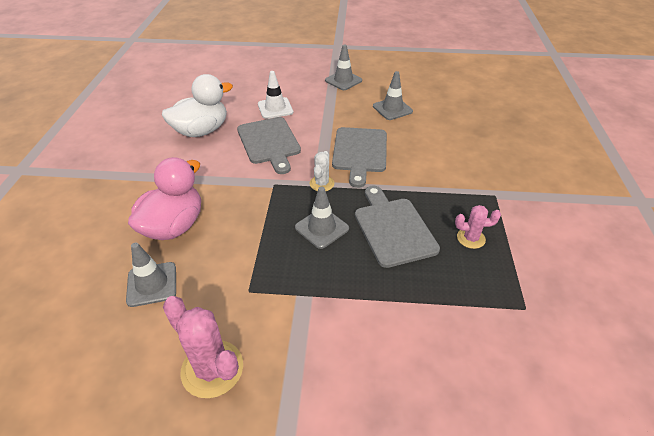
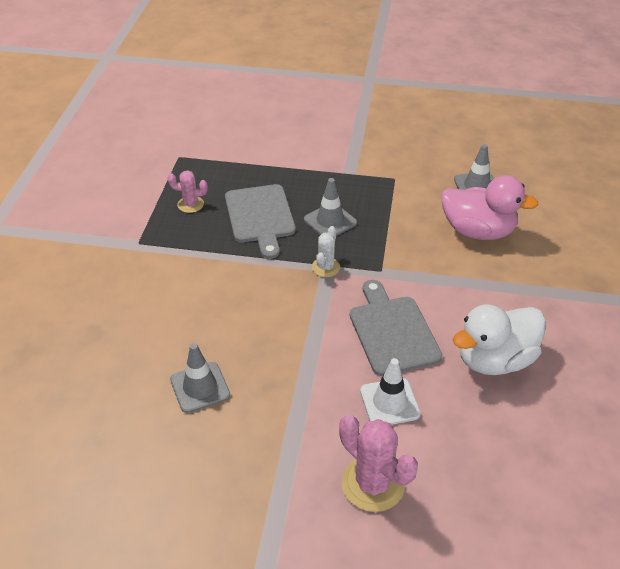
camera: 175 degrees left, 0 degrees up
(174, 226) = (478, 231): pink duck -> pink duck turned 105 degrees counterclockwise
(212, 369) = (412, 140): pink cactus -> pink cactus (373, 484)
(343, 80) = (264, 473): grey traffic cone -> none
(360, 152) = (272, 308): grey cutting board -> none

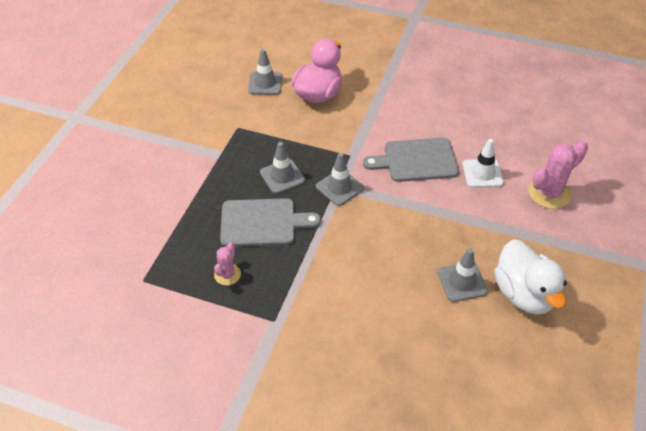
camera: 80 degrees left, 5 degrees up
(325, 267) = (339, 187): white cactus -> grey traffic cone
(494, 360) = (448, 115): white duck -> white duck (523, 294)

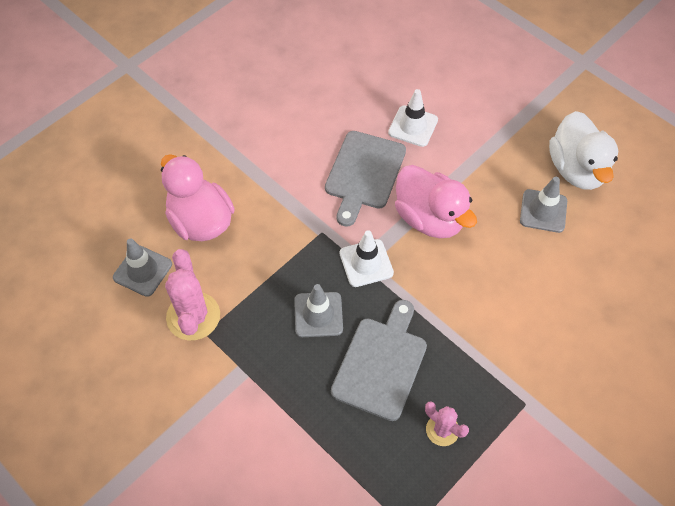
camera: 65 degrees left, 10 degrees up
(339, 187) = (366, 263): grey traffic cone -> white traffic cone
(403, 211) = (429, 218): none -> pink duck
(523, 294) = (577, 169): white duck -> white duck turned 75 degrees clockwise
(549, 193) = (466, 87): pink cactus -> pink cactus (193, 316)

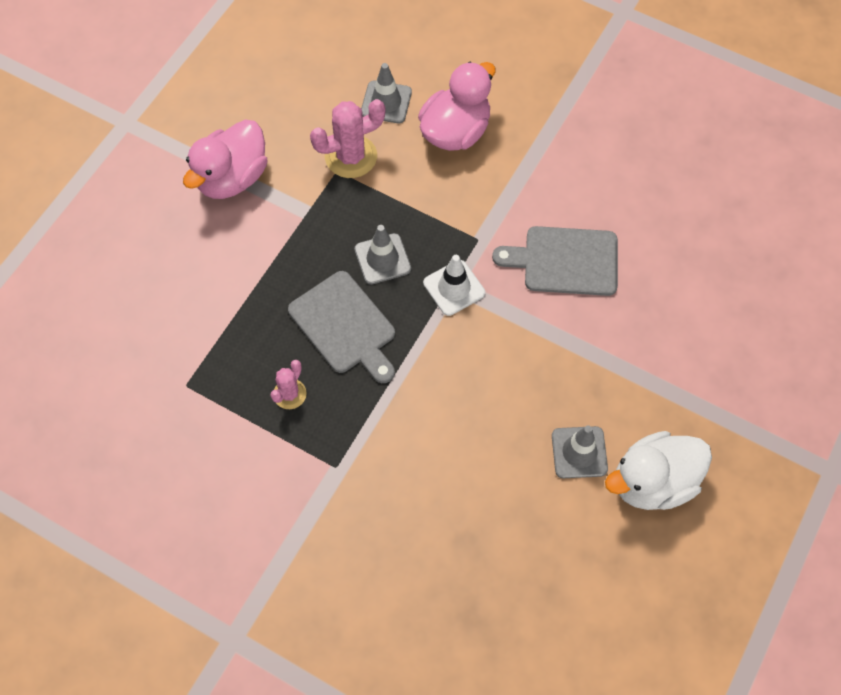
camera: 75 degrees right, 5 degrees up
(381, 364) = (345, 326): grey cutting board -> grey cutting board turned 45 degrees clockwise
(413, 126) = (649, 295): white traffic cone -> none
(429, 218) = (529, 337): pink duck -> pink duck (232, 178)

